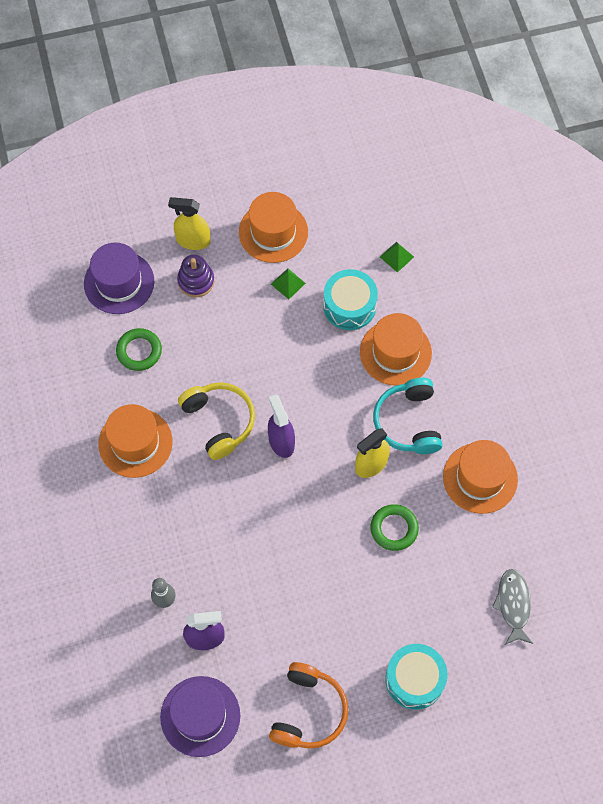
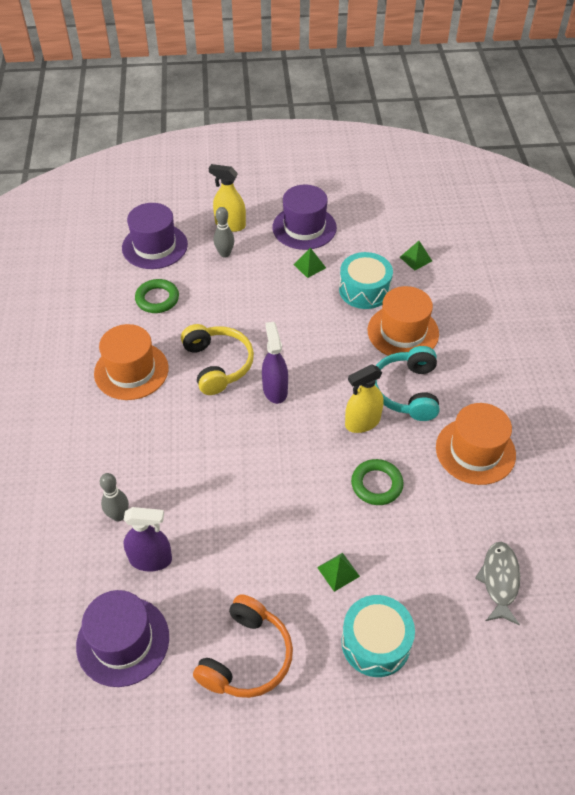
camera: 10 degrees right, 15 degrees down
(196, 281) = (225, 254): purple stacking toy -> grey bowling pin
(273, 232) = (304, 227): orange hat -> purple hat
(373, 620) = (338, 571): none -> green pyramid

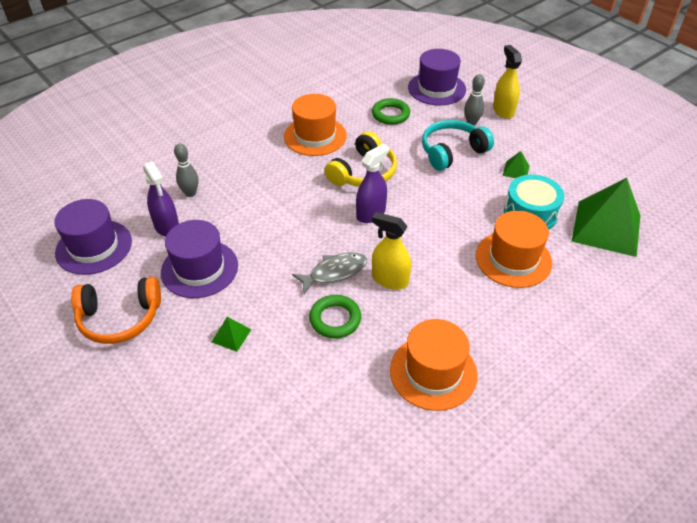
camera: 55 degrees right, 5 degrees down
(304, 227) = (552, 148): purple hat -> purple hat (199, 269)
(375, 642) = (181, 392): turquoise drum -> none
(406, 391) = (451, 292): turquoise headphones -> turquoise headphones (452, 152)
(415, 259) = (606, 228): green pyramid -> green pyramid, size x2.41
(499, 581) = (305, 457): grey fish -> grey fish (334, 272)

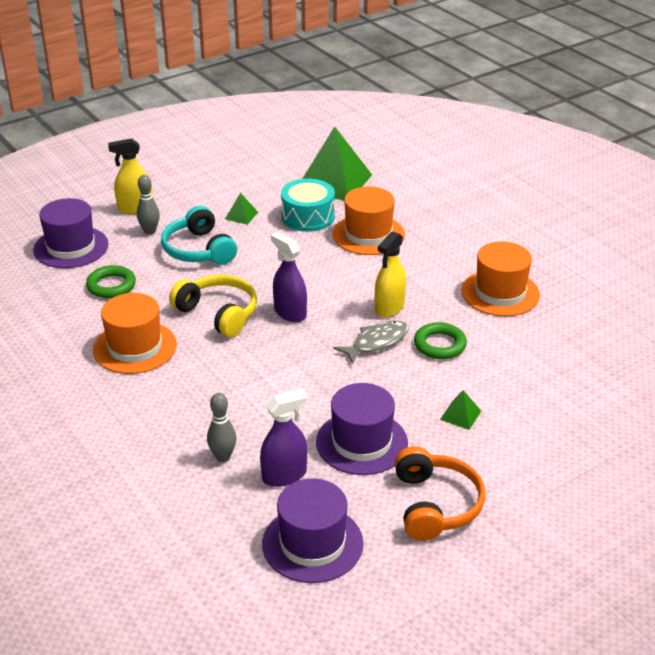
camera: 85 degrees left, 10 degrees down
(334, 272) = (376, 342): grey fish -> grey fish turned 75 degrees clockwise

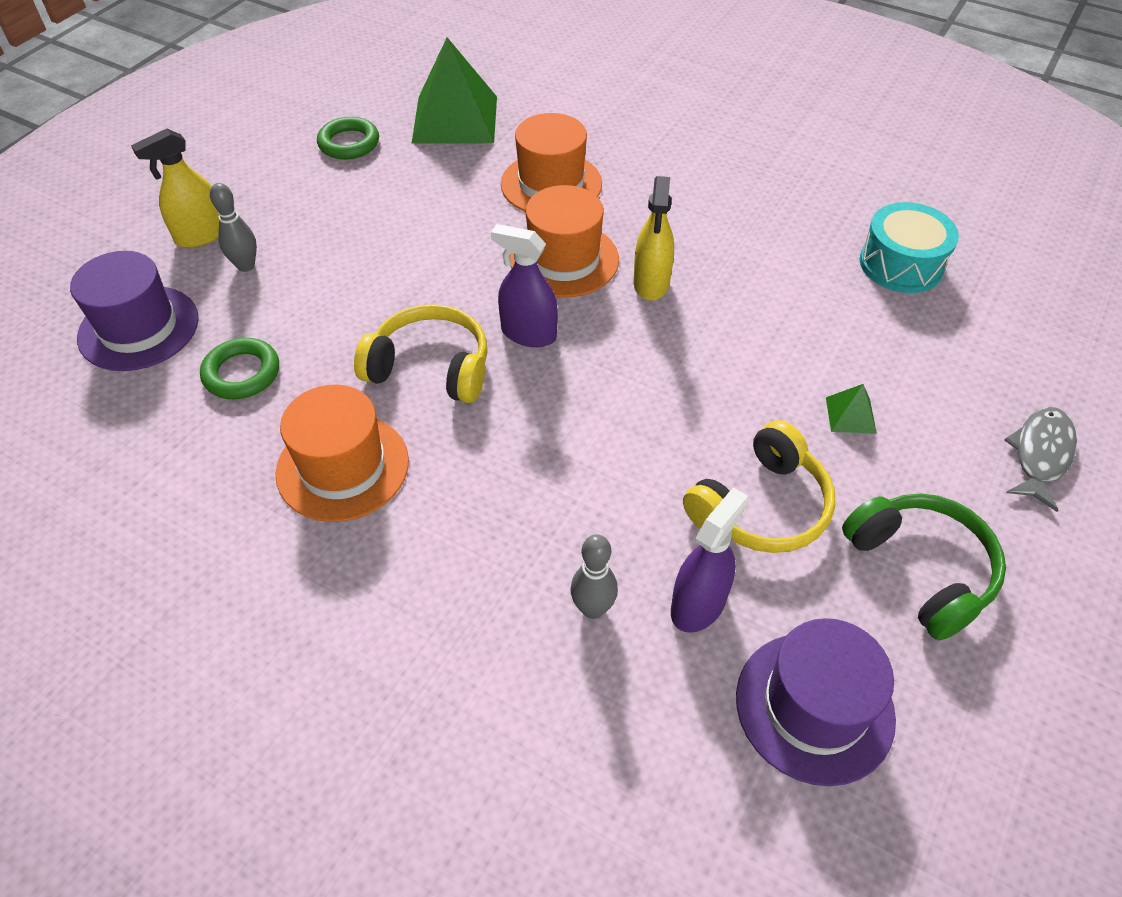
camera: 25 degrees left, 15 degrees up
(198, 250) = (336, 274): turquoise headphones -> none
(241, 215) = (363, 203): green pyramid -> none
(308, 217) = (455, 180): turquoise drum -> turquoise drum (901, 264)
(361, 442) = (761, 507): purple hat -> yellow headphones
(376, 342) = (671, 341): grey fish -> grey fish (1040, 455)
(435, 505) = (921, 569): orange headphones -> green headphones
(439, 345) = (751, 318): green ring -> green ring (349, 143)
(500, 293) = (768, 219): orange hat -> orange hat (564, 259)

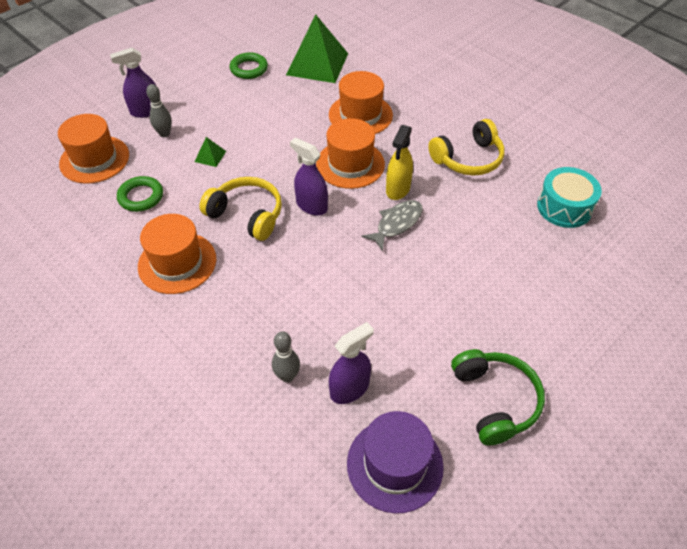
camera: 15 degrees right, 0 degrees up
(139, 328) = (94, 159): purple hat -> orange hat
(201, 235) = (146, 111): yellow spray bottle -> purple spray bottle
(761, 507) = (411, 340): yellow headphones -> yellow headphones (468, 159)
(850, 415) = (490, 296): green pyramid -> green pyramid (210, 156)
(1040, 455) = (604, 348): grey fish -> grey fish (396, 224)

